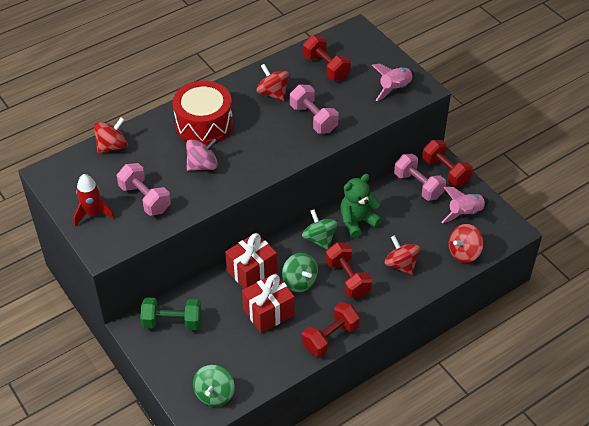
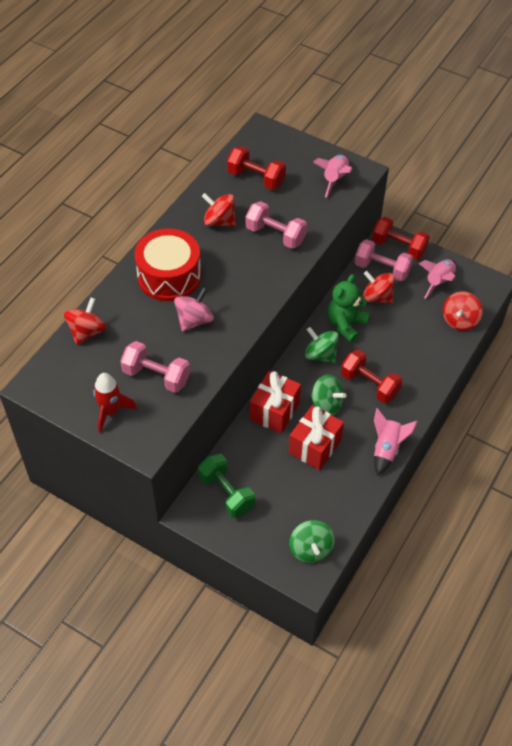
camera: 25 degrees left, 5 degrees up
(172, 322) = (226, 493): green dumbbell -> green dumbbell turned 75 degrees clockwise
(330, 337) = (387, 449): red dumbbell -> pink rocket
(401, 265) = (410, 353): red spinning top -> red spinning top (377, 297)

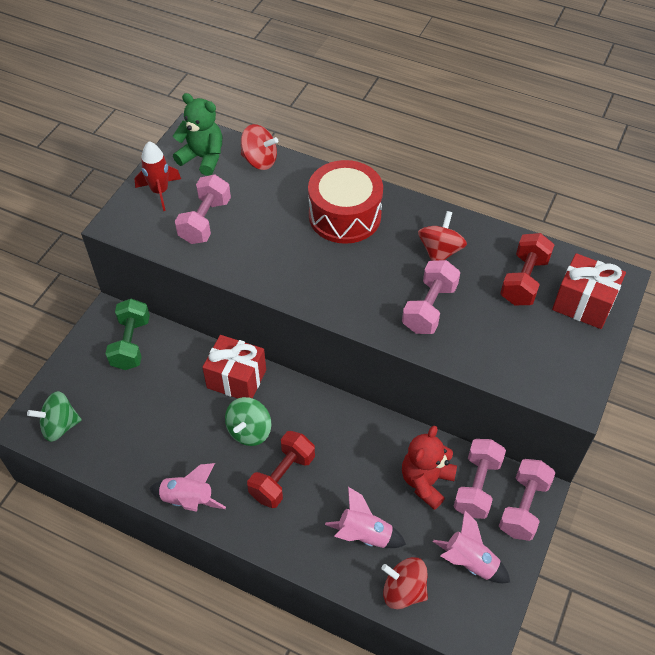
camera: 85 degrees right, 0 degrees up
(194, 320) = (284, 244): pink spinning top -> none
(226, 493) = (131, 344): green dumbbell -> green dumbbell turned 45 degrees counterclockwise
(314, 446) = (190, 422): red gift -> red gift (583, 304)
(320, 355) = (322, 420): green spinning top -> none
(334, 179) = (548, 367): pink rocket -> pink rocket (364, 535)
(346, 325) = (373, 446): green teddy bear -> green teddy bear (203, 158)
(377, 297) = (426, 481): red spinning top -> red teddy bear
(398, 247) = (523, 507): red dumbbell -> pink dumbbell

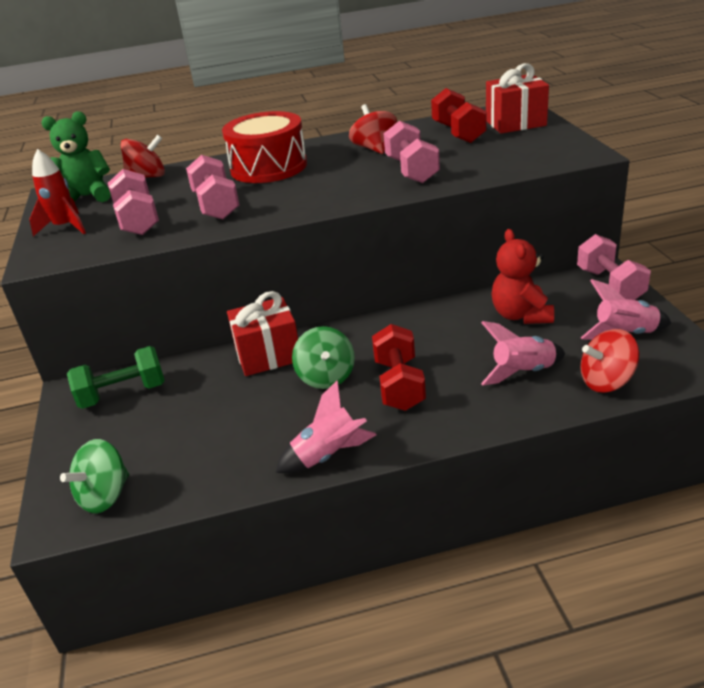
camera: 35 degrees left, 20 degrees down
(131, 344) = (123, 394): green dumbbell -> green dumbbell turned 75 degrees counterclockwise
(477, 486) = (561, 295): pink dumbbell -> pink dumbbell (216, 205)

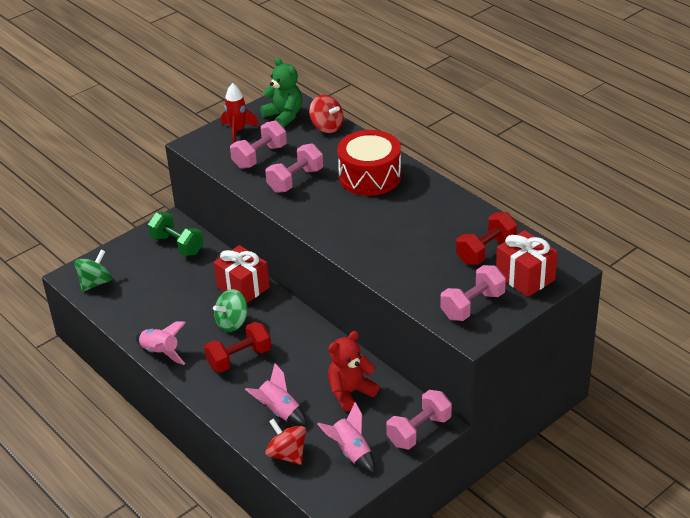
camera: 60 degrees right, 5 degrees up
(105, 496) = (95, 283): green spinning top -> green spinning top turned 120 degrees clockwise
(374, 148) = (430, 216): red spinning top -> none
(411, 170) = (395, 250): pink dumbbell -> pink dumbbell (472, 305)

